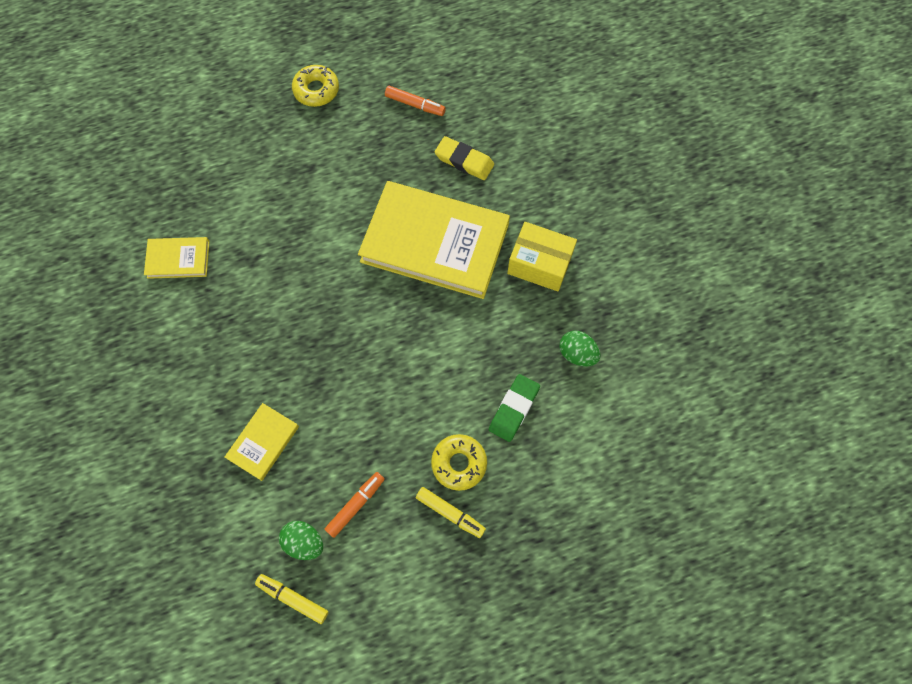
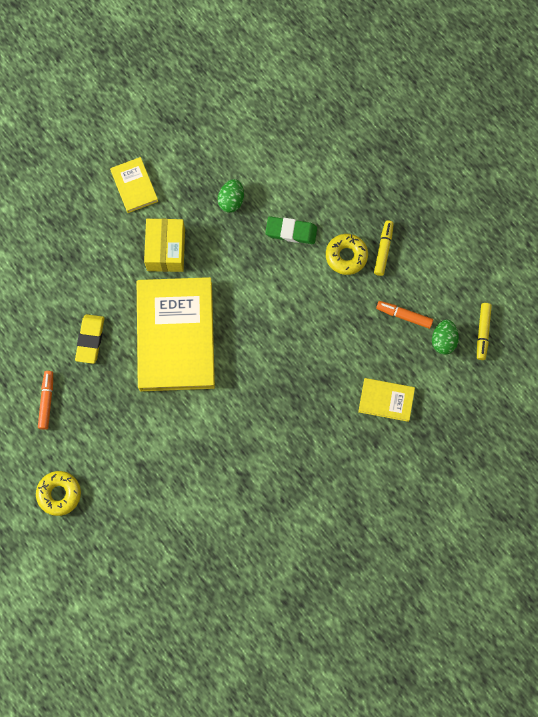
camera: 110 degrees left, 5 degrees up
(178, 259) = (265, 537): yellow book -> yellow book (134, 186)

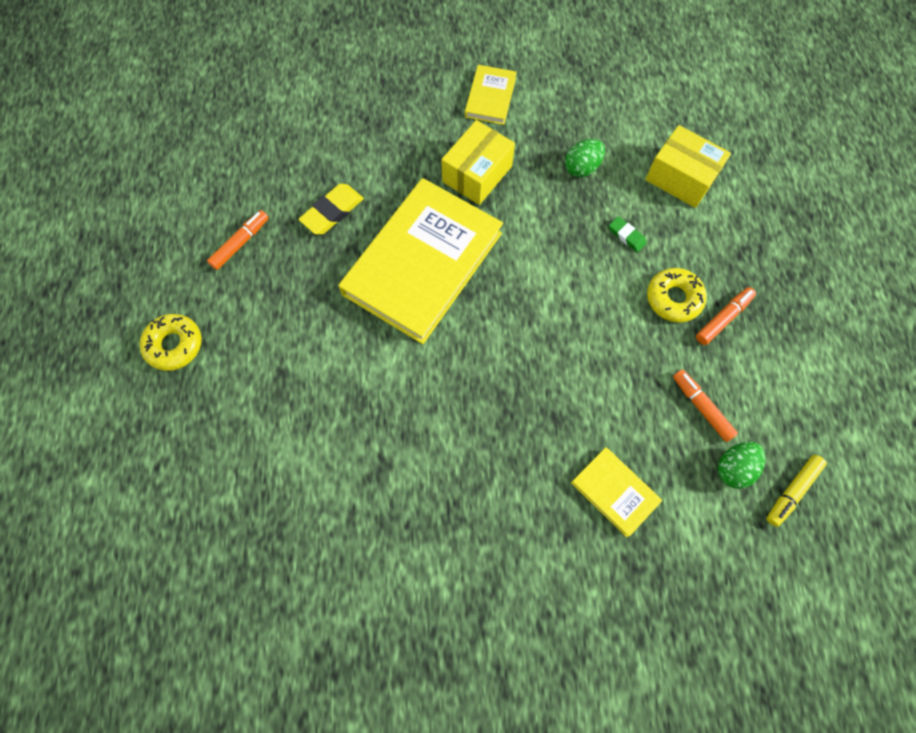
camera: 35 degrees right, 5 degrees down
(291, 231) = (626, 236): green eraser -> green eraser, size x0.60
(299, 167) = (681, 178): none -> yellow box
(383, 250) = (723, 318): yellow marker -> orange marker

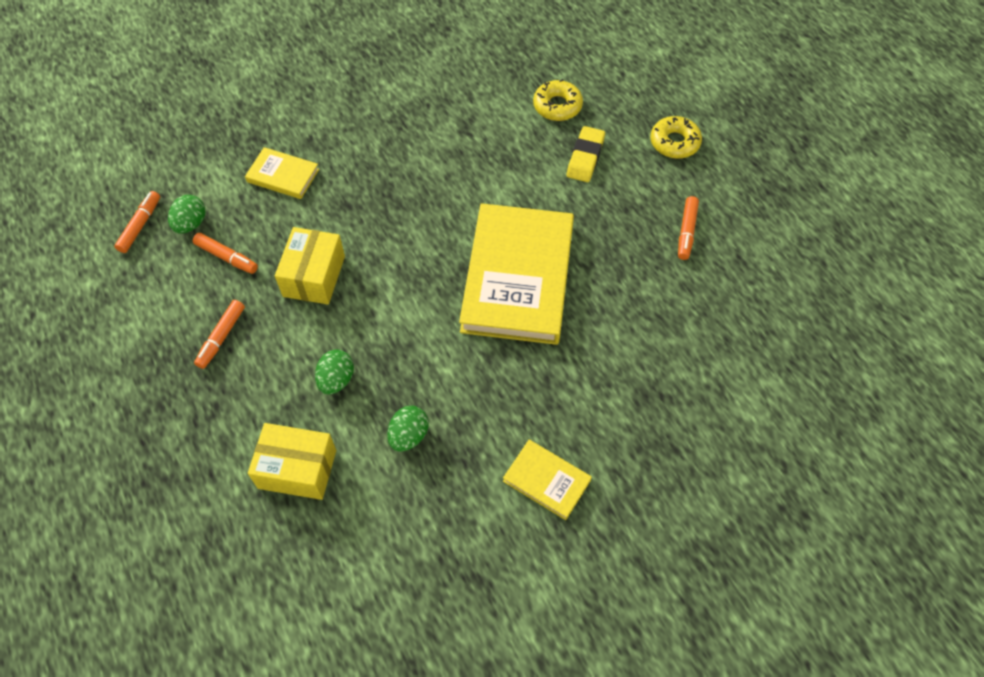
camera: 155 degrees right, 10 degrees down
(332, 212) = (628, 289): yellow eraser -> yellow eraser (585, 157)
(477, 174) = (514, 383): yellow box -> yellow box (314, 276)
(490, 97) = (546, 480): yellow book -> yellow book turned 45 degrees counterclockwise
(626, 236) = (336, 380): green eraser -> green egg
(673, 298) = (273, 337): yellow donut -> yellow donut (557, 106)
(792, 491) = (140, 225): yellow marker -> orange marker

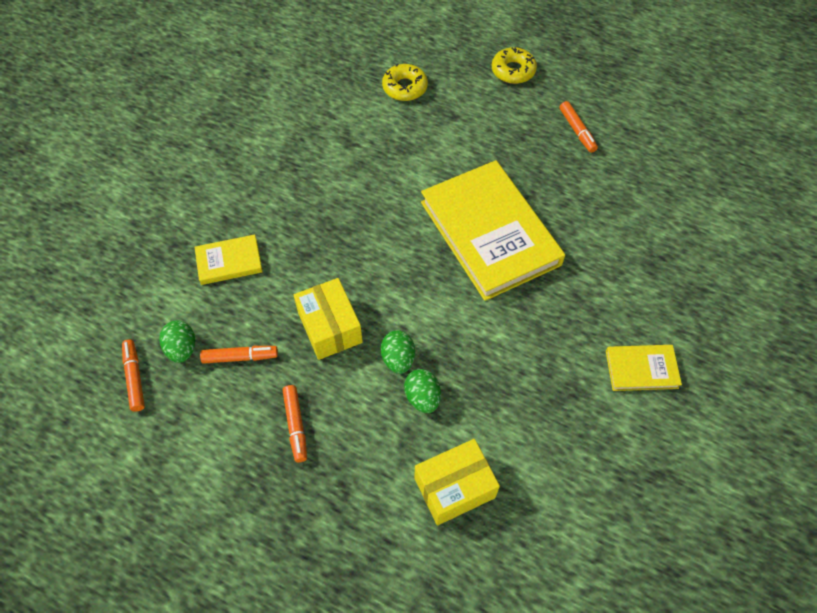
camera: 35 degrees left, 0 degrees up
(409, 436) = (516, 403): green egg -> green egg (398, 359)
(585, 157) = (459, 115): yellow eraser -> none

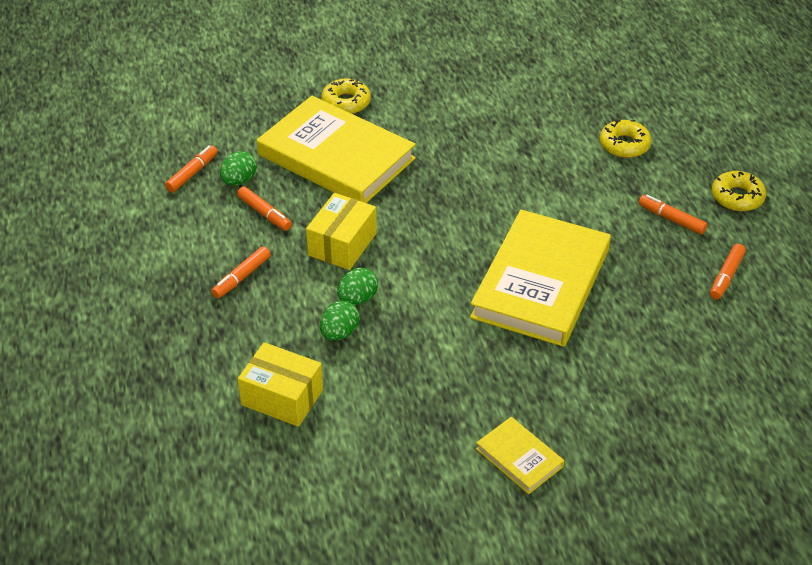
camera: 50 degrees right, 15 degrees down
(175, 211) = (346, 102): none -> yellow donut
(229, 262) = (336, 157): yellow book -> yellow book, size x2.20
(499, 118) = (671, 219): none -> orange marker

